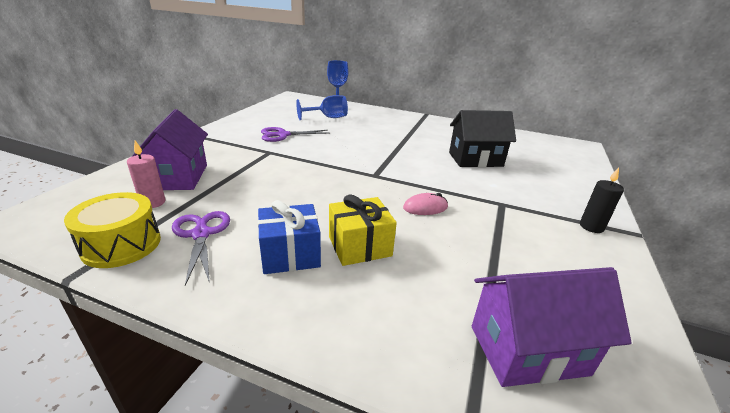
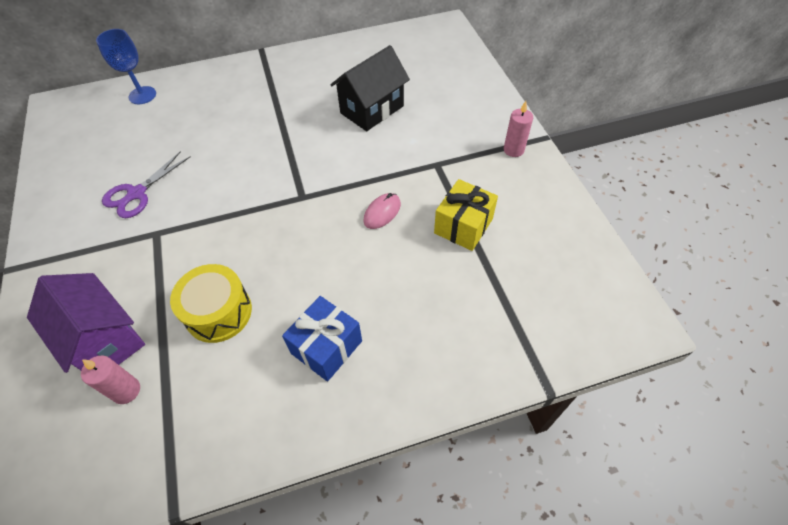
camera: 35 degrees left, 25 degrees up
(121, 245) = (169, 453): yellow drum -> yellow drum (218, 312)
(201, 234) = (226, 386): purple scissors -> none
(328, 117) = (154, 125): blue goblet -> none
(359, 246) = (370, 297): yellow gift -> yellow gift (463, 226)
(528, 349) = (540, 305): purple house -> none
(591, 227) = (513, 150): black candle -> pink candle

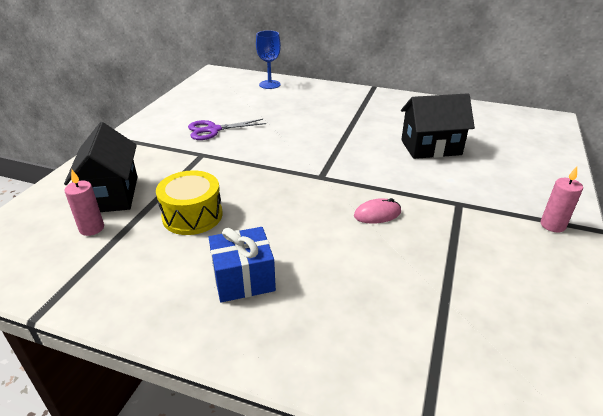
camera: 35 degrees right, 20 degrees down
(104, 339) = (112, 194): purple house -> black house
(463, 226) = (447, 257): yellow gift -> none

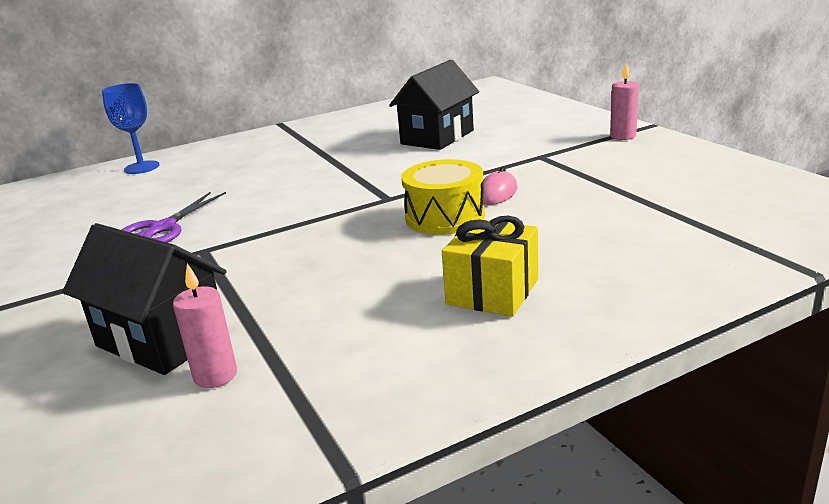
camera: 45 degrees left, 10 degrees down
(192, 216) = (323, 291): yellow drum -> yellow drum (445, 217)
(243, 279) = (492, 292): blue gift -> yellow gift

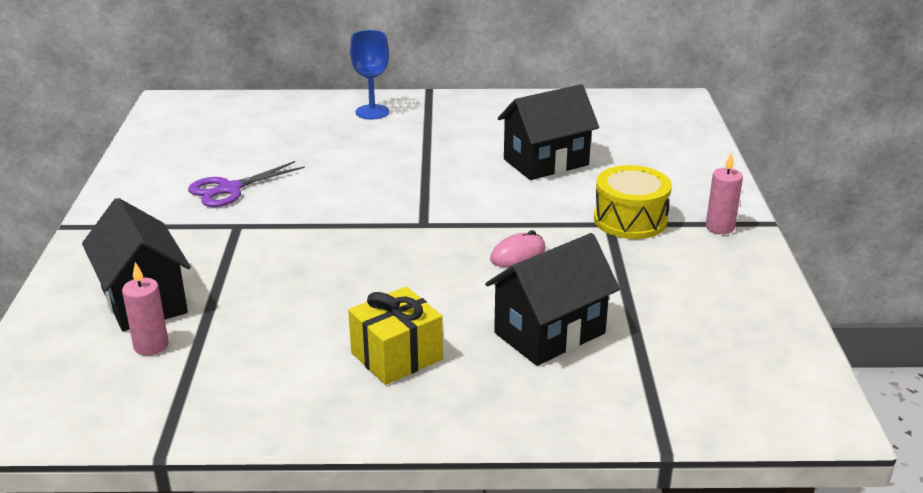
camera: 25 degrees right, 5 degrees up
(142, 167) = (270, 109): blue goblet -> blue goblet (372, 112)
(445, 217) = (445, 264): yellow drum -> yellow drum (630, 220)
(600, 231) = (549, 333): none -> black house

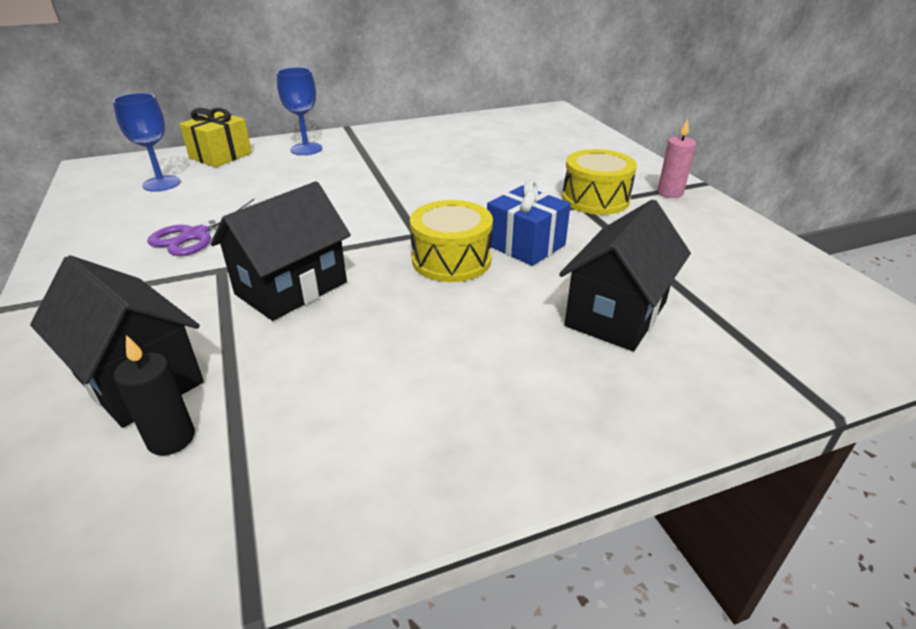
camera: 20 degrees left, 5 degrees up
(151, 346) = (171, 438): pink candle -> black candle
(221, 130) = (161, 183): none -> blue goblet
(396, 356) = (483, 376): yellow gift -> yellow gift (221, 155)
(438, 255) = (451, 260): none -> yellow drum
(518, 254) = (525, 245): pink mouse -> blue gift
(546, 162) = (487, 166): black house -> black house (291, 288)

